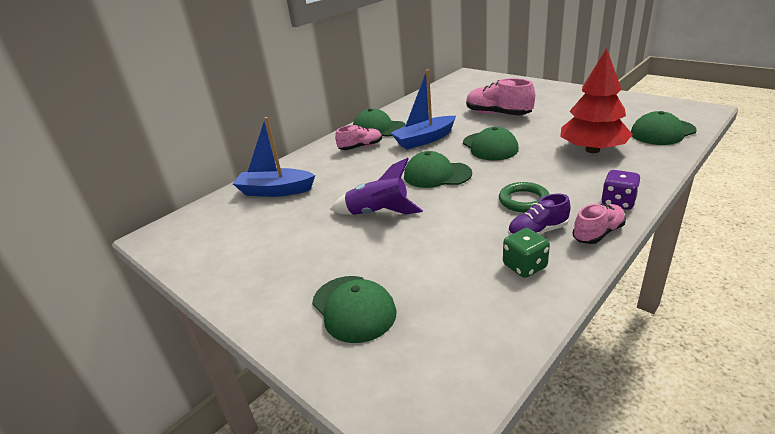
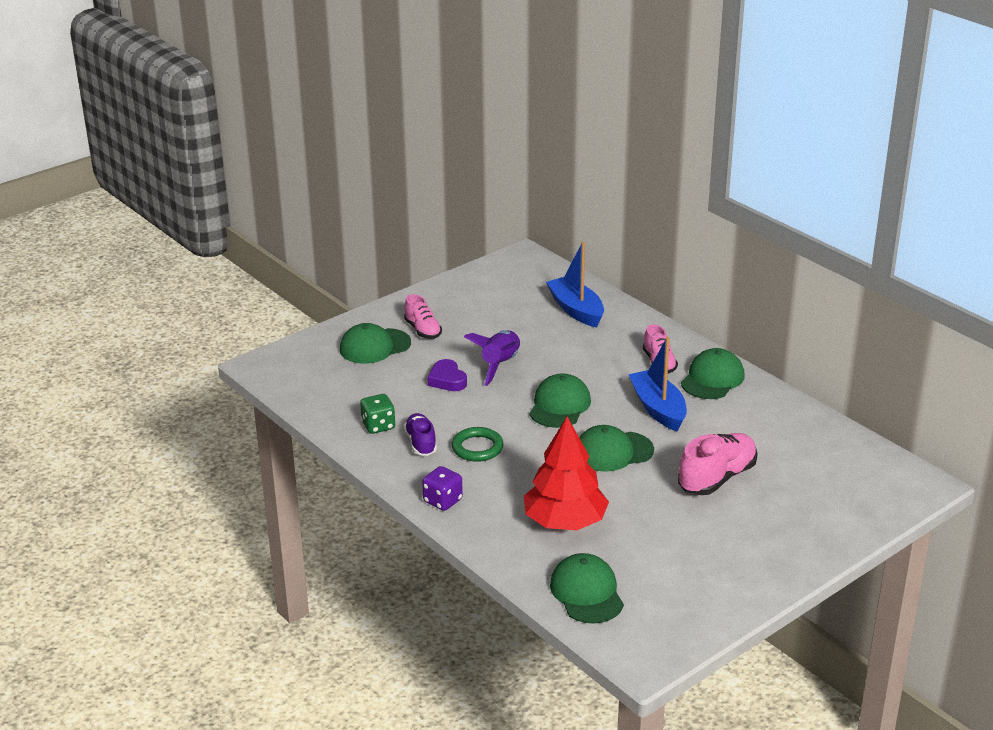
camera: 95 degrees right, 0 degrees up
(275, 191) = (576, 310): blue boat -> blue boat turned 45 degrees counterclockwise
(415, 238) = (447, 380): none -> purple heart
(598, 233) = (401, 474): pink shoe -> pink shoe (423, 330)

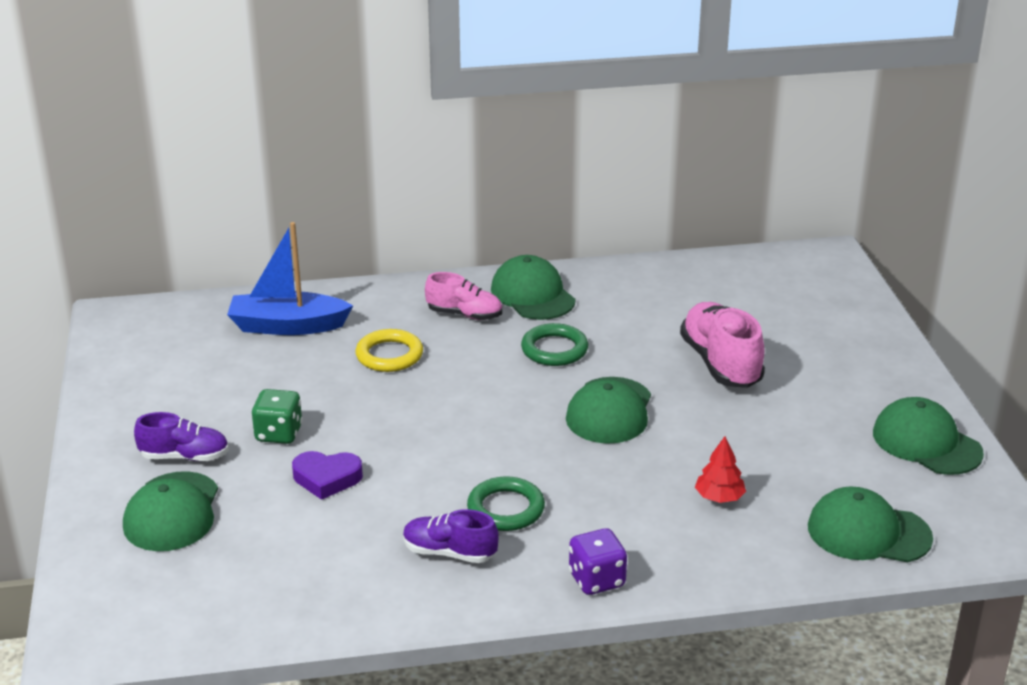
camera: 60 degrees left, 0 degrees up
(378, 426) = (371, 577): green dice -> green dice (279, 434)
(423, 330) = (185, 457): pink shoe -> purple shoe
(500, 365) = (340, 424): purple rocket -> none
(559, 405) = (478, 413): green cap -> green cap (926, 443)
(565, 522) = (719, 497): red tree -> red tree, size x0.43
(585, 354) = (389, 355): none -> yellow ring
(658, 409) = (554, 349): blue boat -> green ring

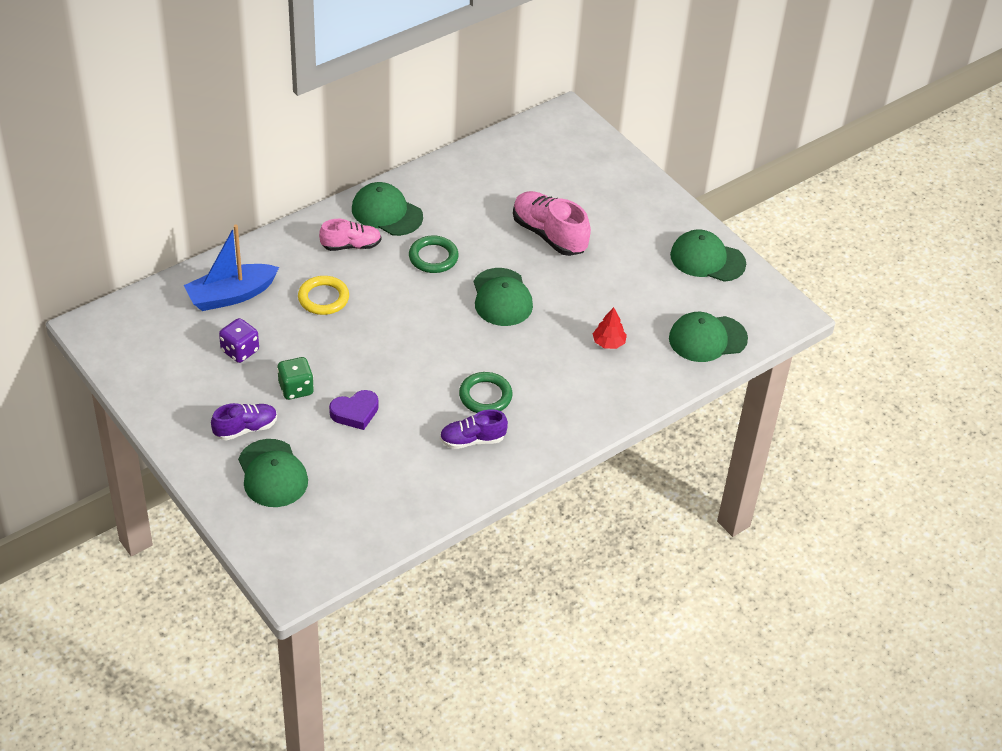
camera: 30 degrees left, 15 degrees up
(596, 580) = (572, 428): purple dice -> purple dice (240, 351)

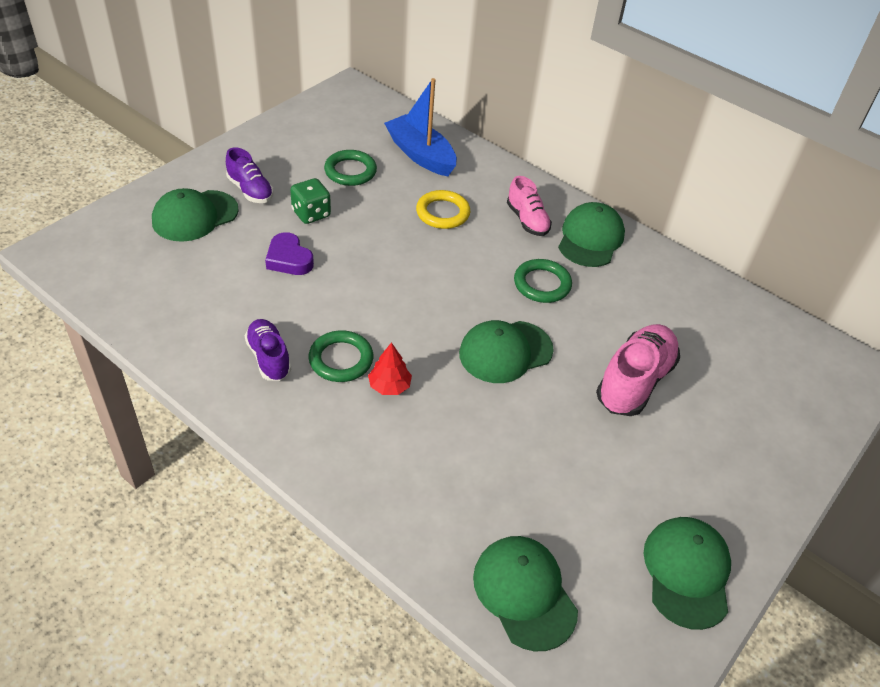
camera: 75 degrees right, 0 degrees up
(240, 351) = (350, 171): purple dice -> green ring
(608, 343) = (471, 470): red tree -> red tree (389, 386)

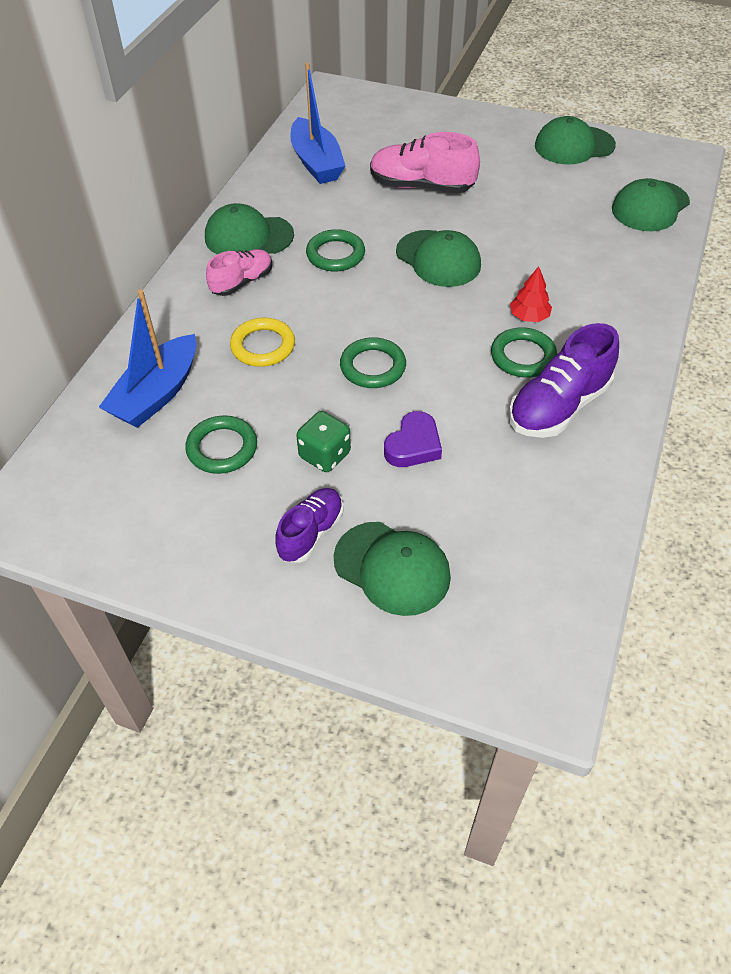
camera: 105 degrees left, 5 degrees up
(269, 358) = (558, 406): purple shoe -> purple shoe, size x1.60
(385, 263) = (373, 367): none -> green ring
(702, 314) = (316, 162): none -> blue boat

